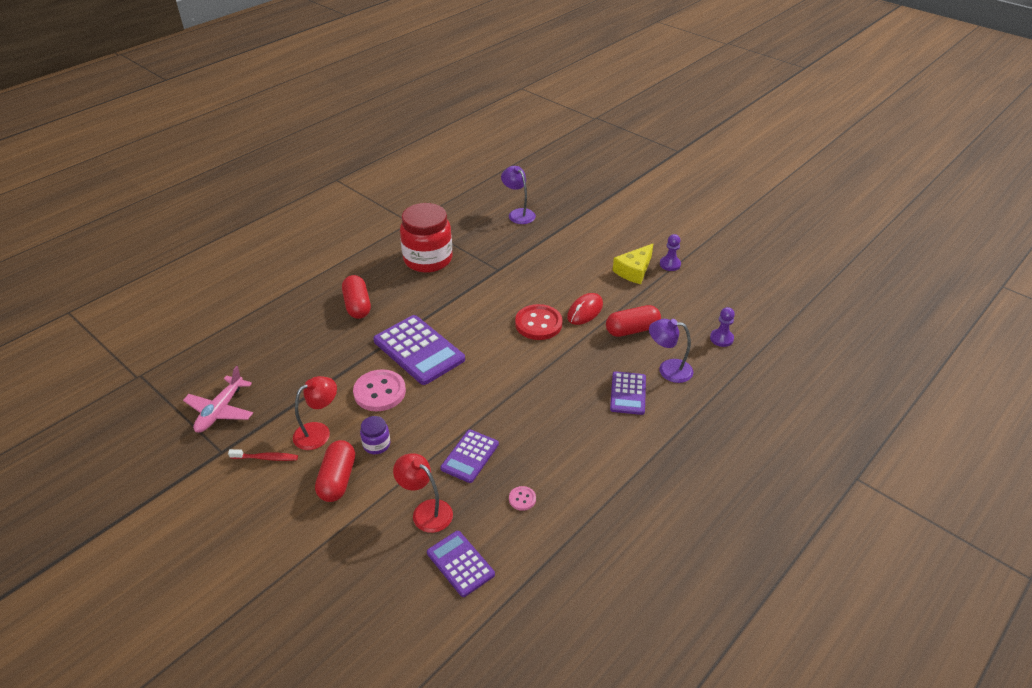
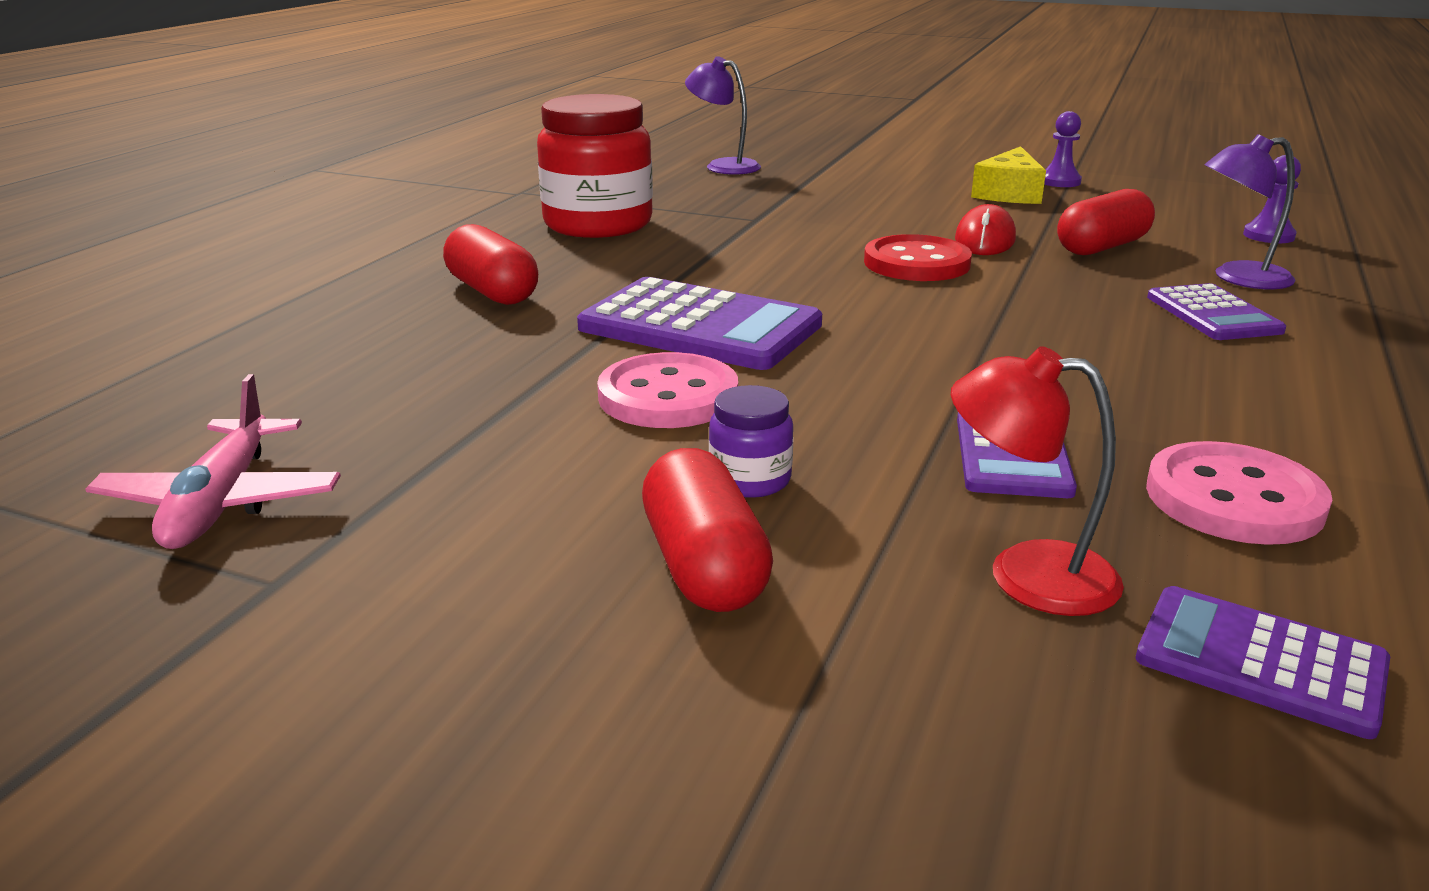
camera: 20 degrees left, 15 degrees down
(266, 458) = (438, 567): red toothbrush -> none
(318, 432) = (563, 487): red lamp -> none
(522, 499) = (1234, 499): pink button -> pink button, size x2.14

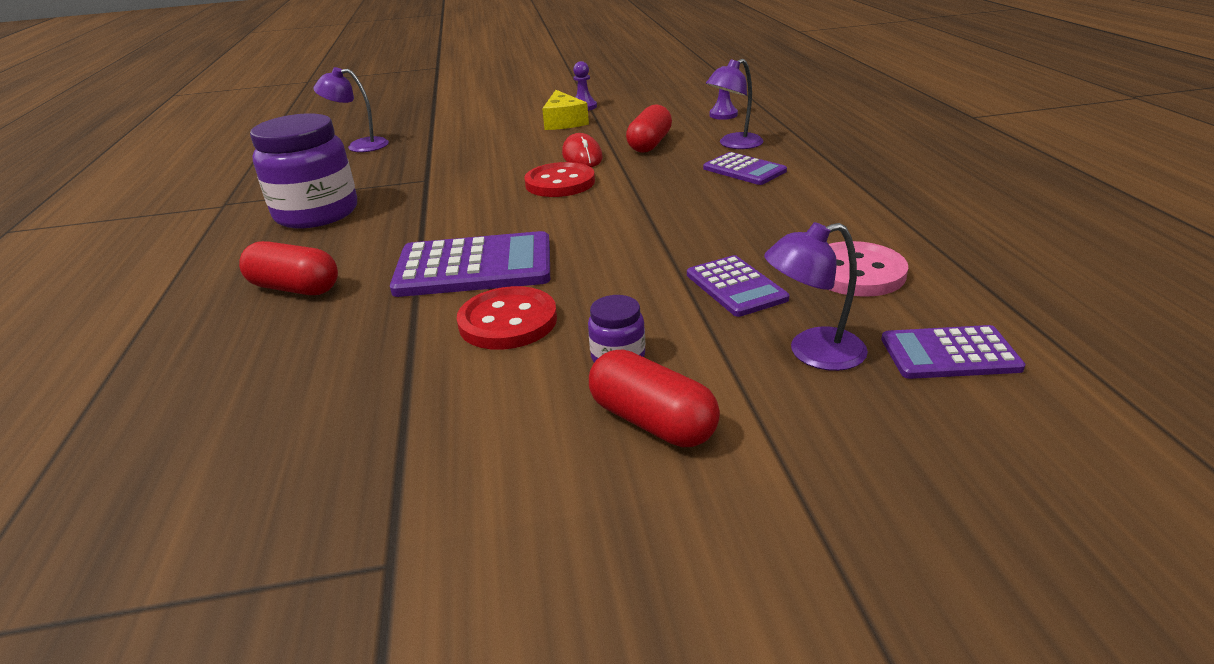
camera: 30 degrees left, 5 degrees up
(221, 502) = (271, 527): pink plane -> none
(598, 224) = (317, 213): red jar -> purple jar
(668, 396) = (508, 321): pink button -> red button
(1026, 574) = (812, 353): red lamp -> purple lamp

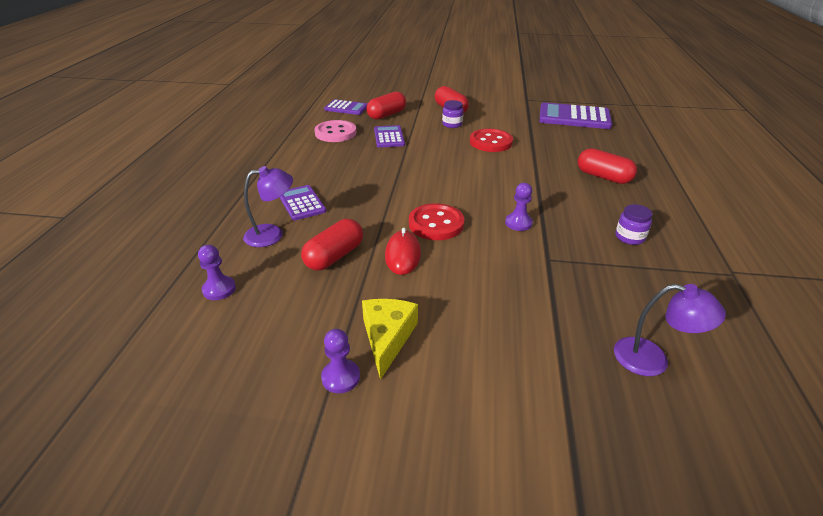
camera: 165 degrees left, 5 degrees up
(317, 213) = (629, 237): purple jar -> purple jar, size x0.44
(456, 202) = (518, 223): none -> purple pawn
(474, 267) = (505, 169): purple calculator -> purple calculator (574, 117)
(812, 353) = (386, 115): purple lamp -> red capsule

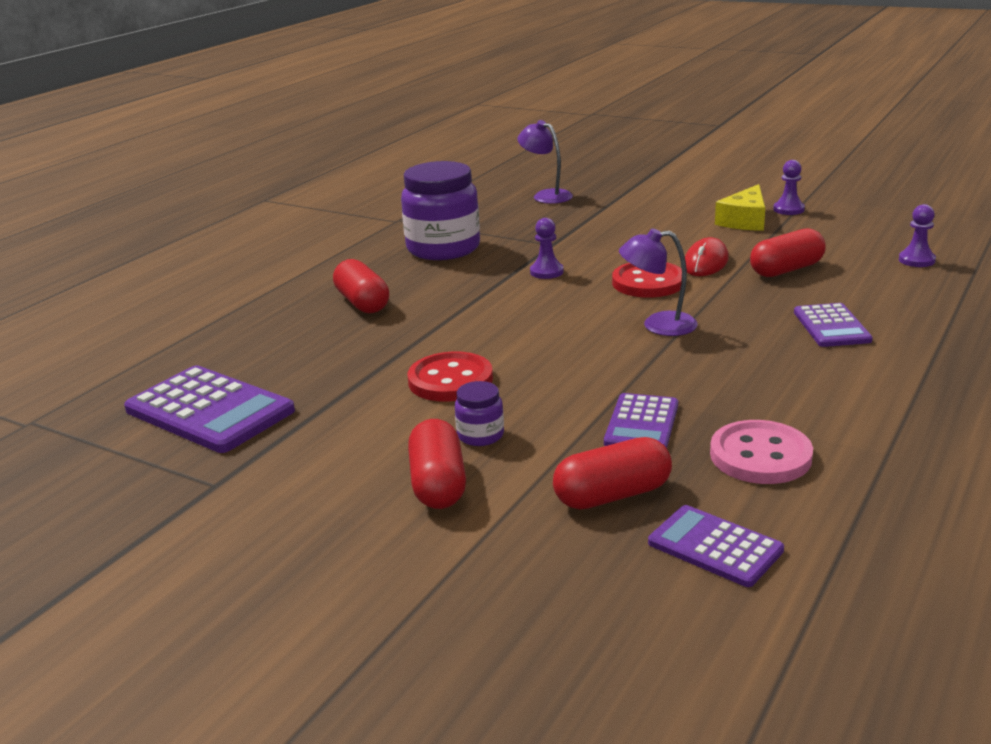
camera: 155 degrees left, 10 degrees down
(272, 234) = (869, 297): purple lamp -> purple lamp (658, 325)
(629, 237) = (443, 248): purple jar -> purple jar, size x2.26

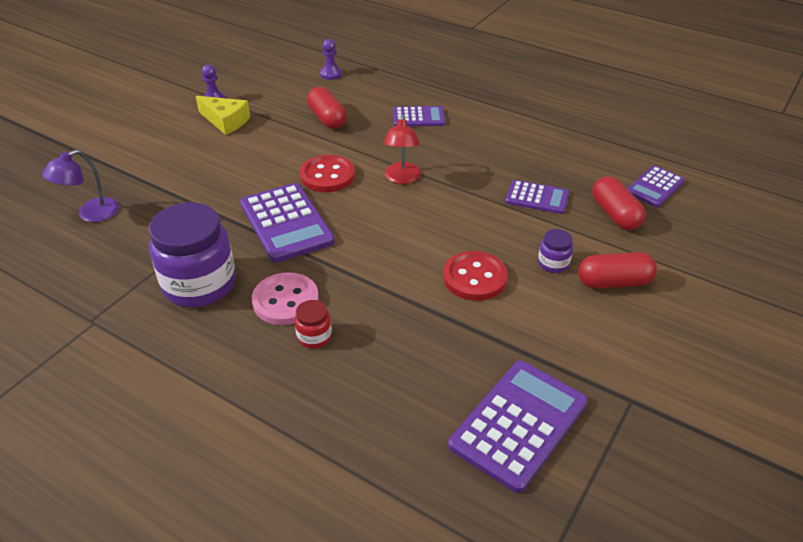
camera: 90 degrees left, 15 degrees up
(362, 303) = (314, 337): red capsule -> red jar
(546, 272) = (286, 223): purple pawn -> purple calculator
(658, 325) = (402, 178): purple lamp -> red lamp
(706, 262) = (300, 147): red mouse -> none
(760, 456) = (569, 162): pink button -> pink button (285, 301)

